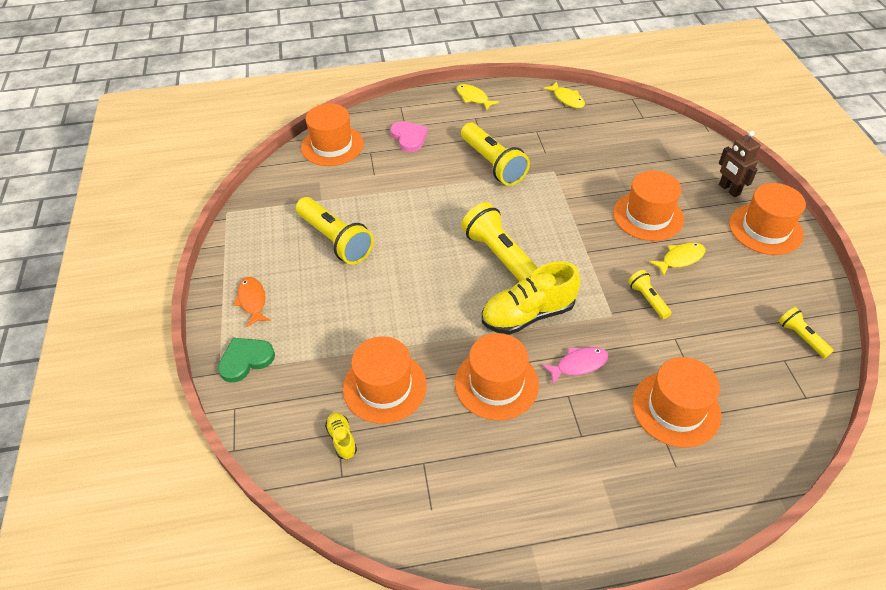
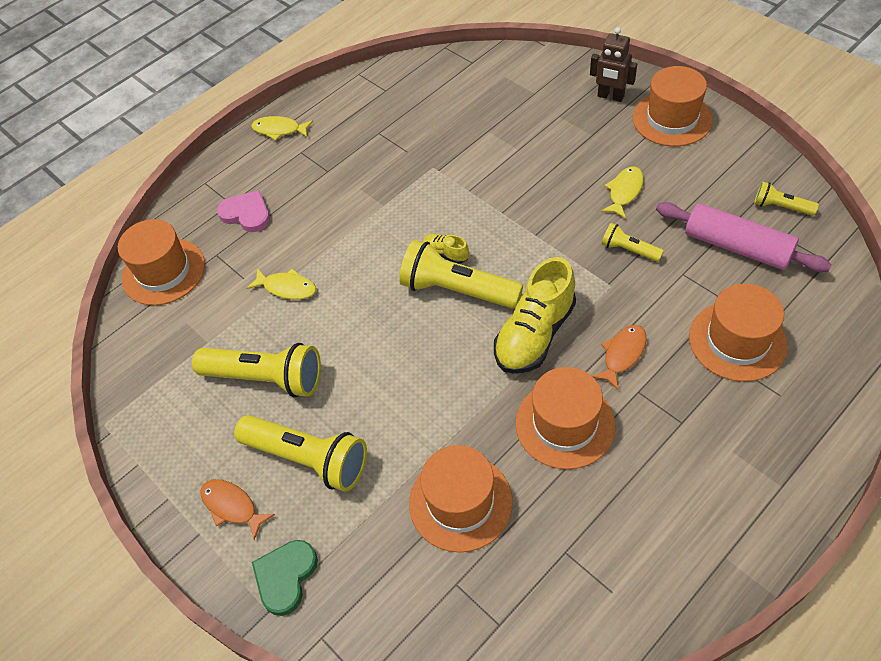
camera: 30 degrees left, 5 degrees up
(342, 439) = (466, 587): yellow shoe -> yellow shoe (445, 254)
(493, 164) = (364, 194): yellow flashlight -> yellow flashlight (308, 459)
(567, 99) = (380, 80): yellow fish -> yellow fish (287, 288)
(578, 364) = (622, 354): pink fish -> orange fish
(648, 216) = (561, 164): orange hat -> none
(736, 344) = (737, 247): none -> pink rolling pin

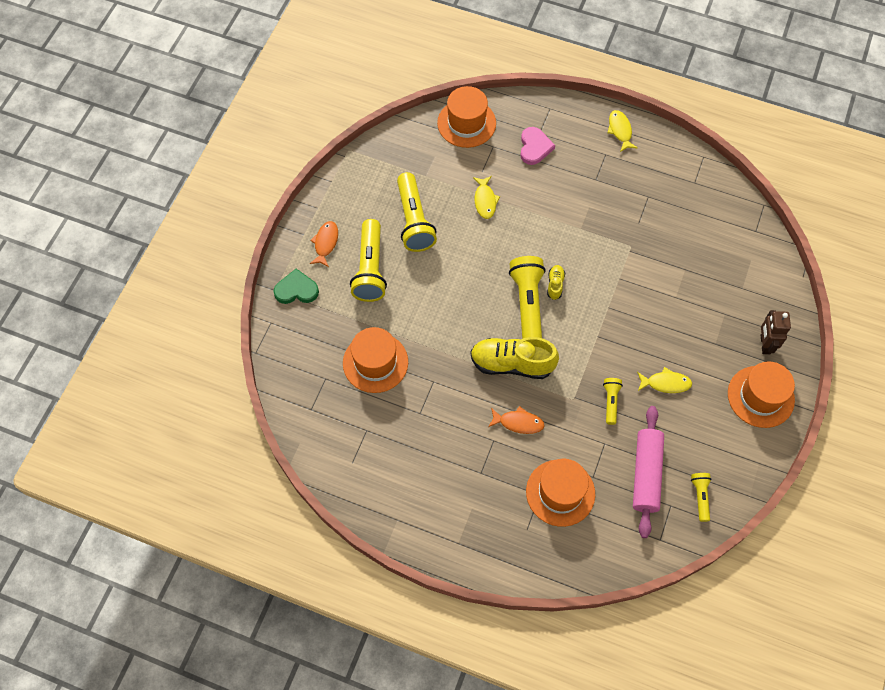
camera: 60 degrees right, 10 degrees up
(565, 424) = (451, 403): orange hat -> none

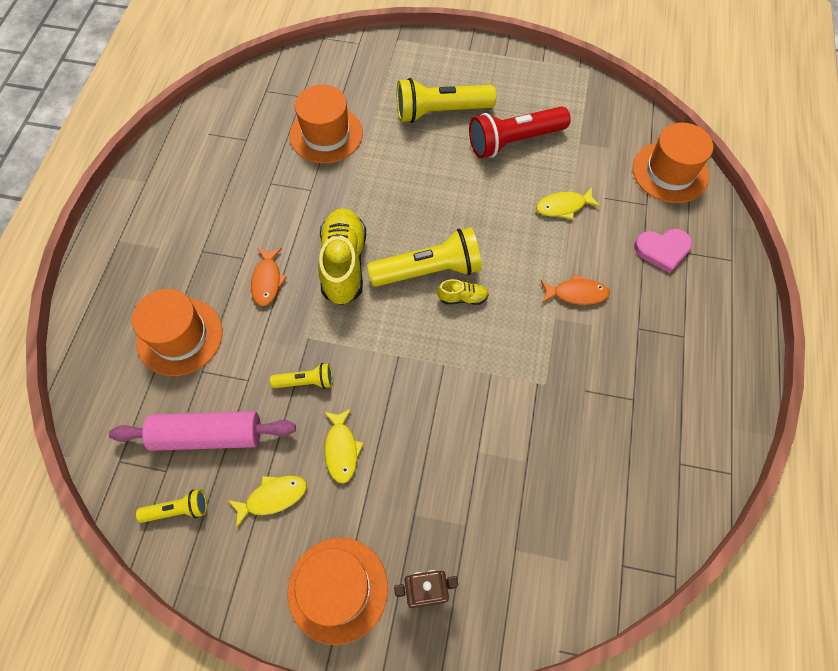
camera: 80 degrees right, 0 degrees up
(296, 290) = (401, 56): green heart -> none
(325, 243) = (463, 69): orange fish -> orange fish (576, 293)
(414, 221) = (514, 141): yellow flashlight -> red flashlight
(620, 130) = (731, 351): yellow fish -> yellow fish (273, 497)

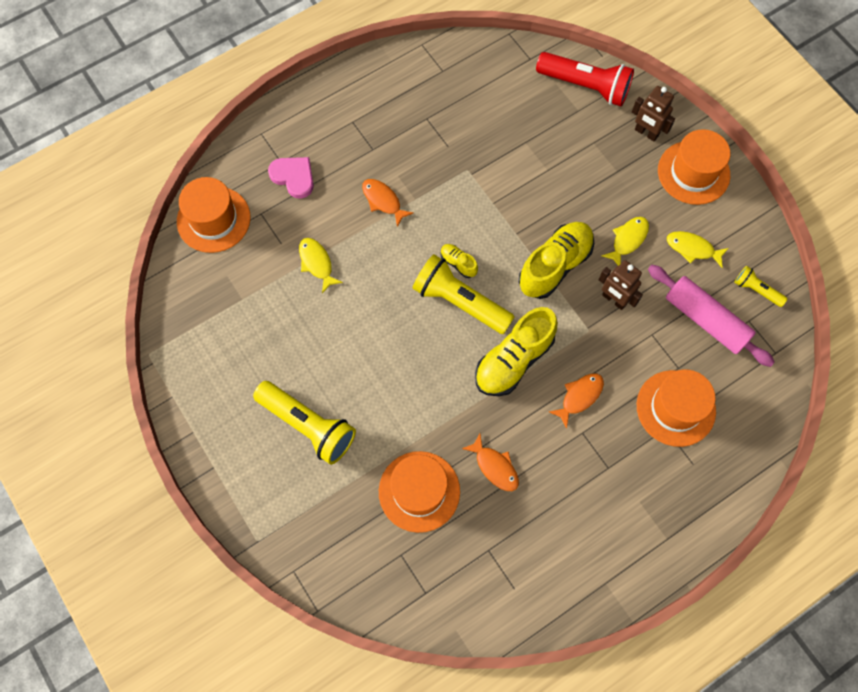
camera: 135 degrees left, 5 degrees up
(288, 186) = (495, 467): none -> orange fish
(306, 381) = (614, 299): yellow flashlight -> brown robot
(383, 366) = (555, 266): none -> yellow shoe
(514, 141) = (286, 345): red flashlight -> red flashlight (585, 86)
(563, 206) = (317, 263): yellow fish -> yellow fish turned 150 degrees counterclockwise

